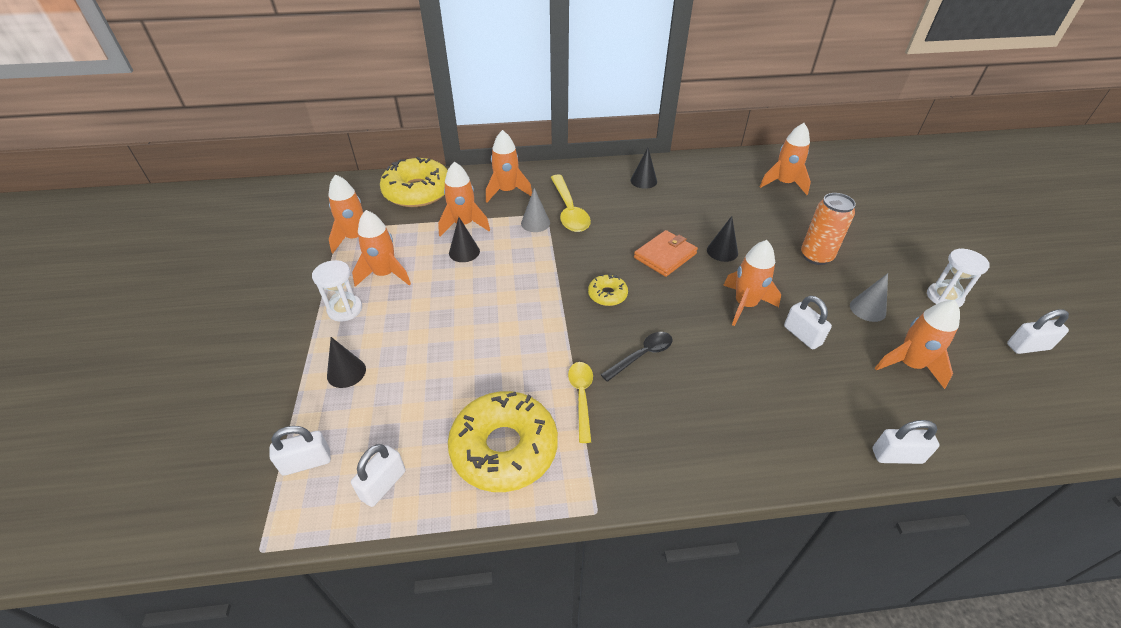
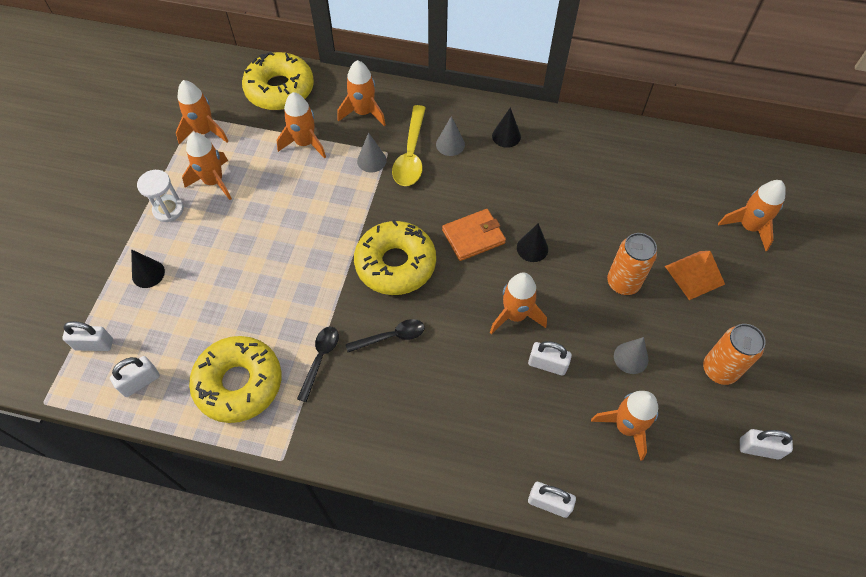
camera: 20 degrees right, 15 degrees up
(464, 252) = (291, 176): black cone -> none
(581, 397) = (320, 359): yellow spoon -> black spoon
(599, 196) = (450, 144): none -> grey cone
(607, 295) = (395, 264): yellow donut -> yellow donut, size x2.12
(783, 184) = (653, 181): orange rocket -> orange rocket (748, 227)
(802, 335) = (547, 364): white padlock -> white padlock turned 60 degrees counterclockwise
(866, 236) = (694, 275): none -> orange pyramid
(944, 297) = (719, 370): white hourglass -> orange can

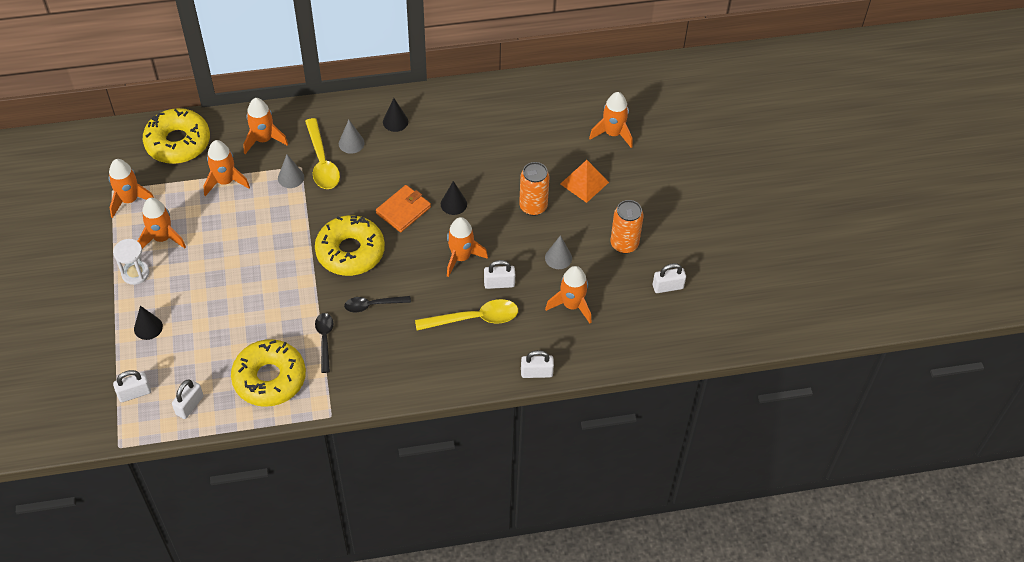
camera: 25 degrees left, 5 degrees down
(391, 337) = (372, 305): black spoon -> black spoon turned 150 degrees counterclockwise
(501, 399) = (474, 318): none -> yellow spoon

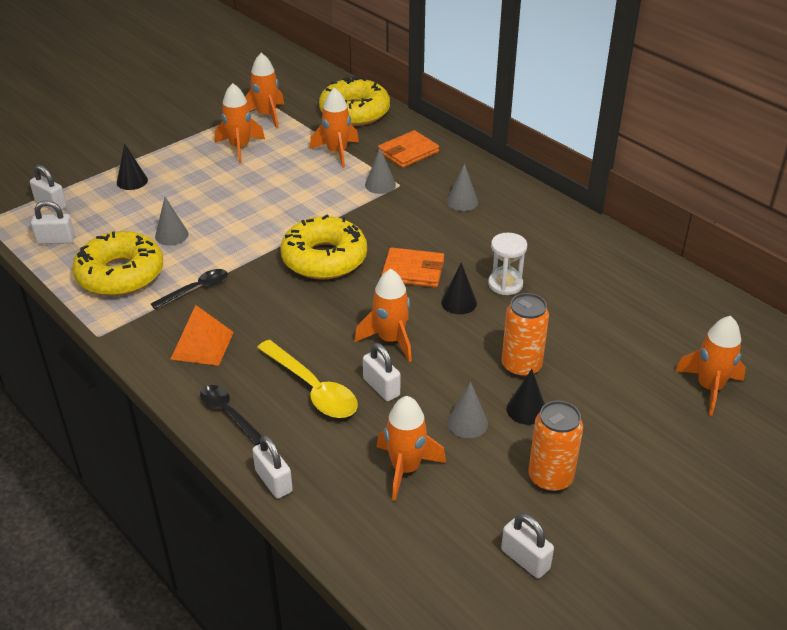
camera: 60 degrees right, 15 degrees down
(135, 273) = (188, 150): white hourglass -> white hourglass (505, 284)
(246, 329) = (171, 235): none -> grey cone
(264, 140) = (408, 152): orange rocket -> orange wallet
(322, 162) = (419, 194): yellow spoon -> none
(372, 305) = (267, 303): black spoon -> black spoon (228, 413)
(395, 121) = (522, 217): black cone -> black cone (526, 409)
(584, 183) = (605, 395): orange pyramid -> orange pyramid (202, 345)

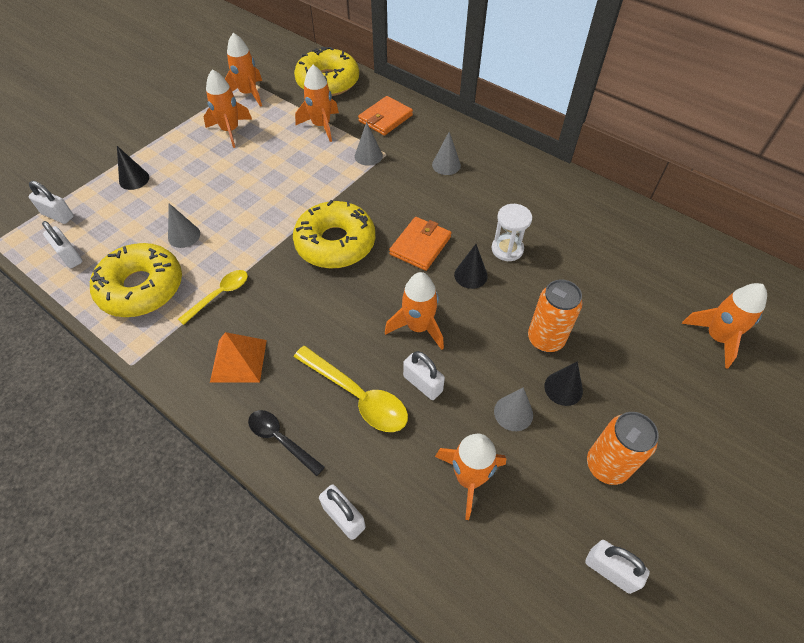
camera: 10 degrees left, 15 degrees up
(56, 240) = (69, 256): white padlock -> white padlock turned 60 degrees clockwise
(196, 289) = (220, 295): black spoon -> yellow spoon
(413, 271) = (420, 246): orange wallet -> orange wallet turned 60 degrees counterclockwise

